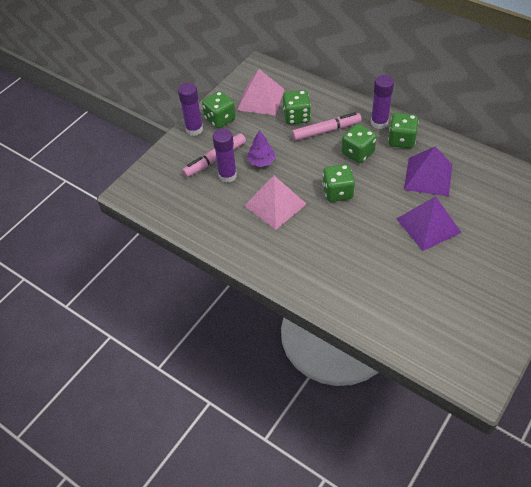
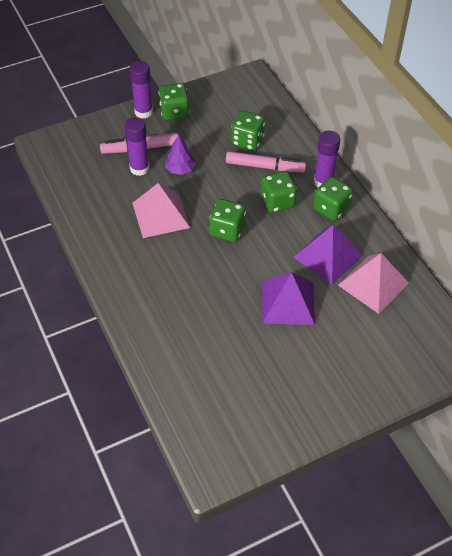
camera: 25 degrees right, 0 degrees up
(260, 99) = (227, 109): pink pyramid -> pink pyramid (373, 284)

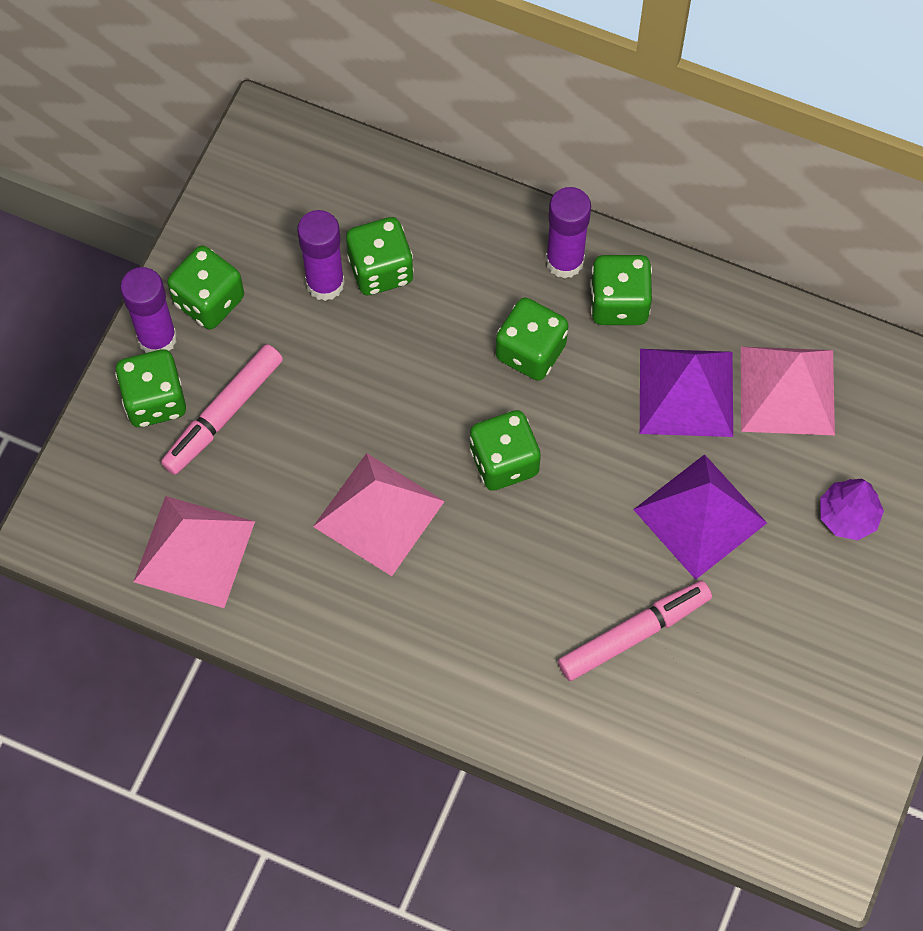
camera: 40 degrees left, 15 degrees up
(82, 182) = (194, 551): none -> pink pyramid
(121, 129) = (155, 400): none -> green dice
(139, 168) = (261, 454): purple glue stick -> purple glue stick (325, 283)
(180, 169) = (326, 405): purple tree -> purple tree (848, 516)
(265, 167) = (453, 300): pink marker -> pink marker (634, 634)

